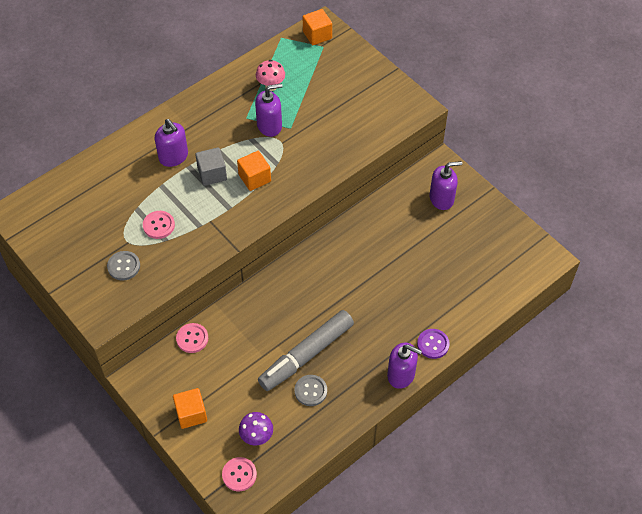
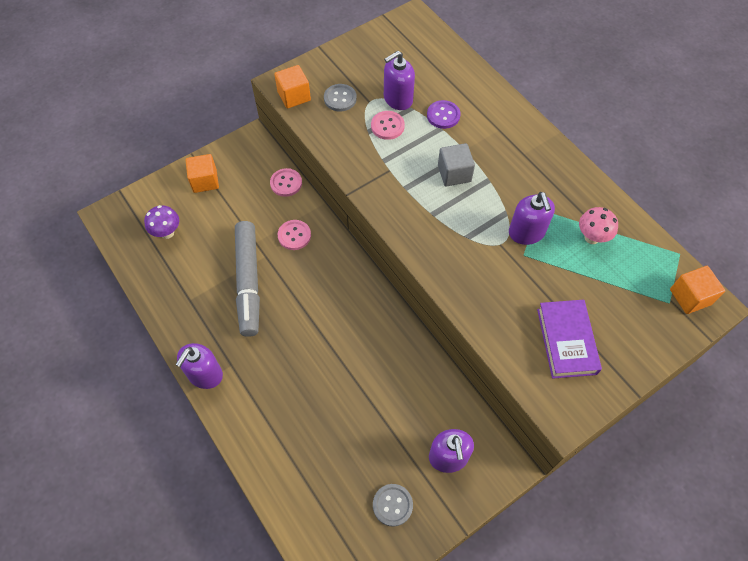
camera: 95 degrees right, 5 degrees up
(173, 157) = (479, 139): purple soap dispenser -> purple soap dispenser (398, 99)
(239, 474) = (133, 217): pink button -> pink button (294, 235)
(254, 178) = (446, 214): orange cube -> orange cube (294, 96)
(306, 355) = (248, 282): grey marker -> grey marker turned 150 degrees counterclockwise
(310, 391) = (206, 283): grey button -> grey button (392, 505)
(362, 104) = (566, 341): none -> purple book
(433, 344) = (236, 415): purple button -> purple button (443, 115)

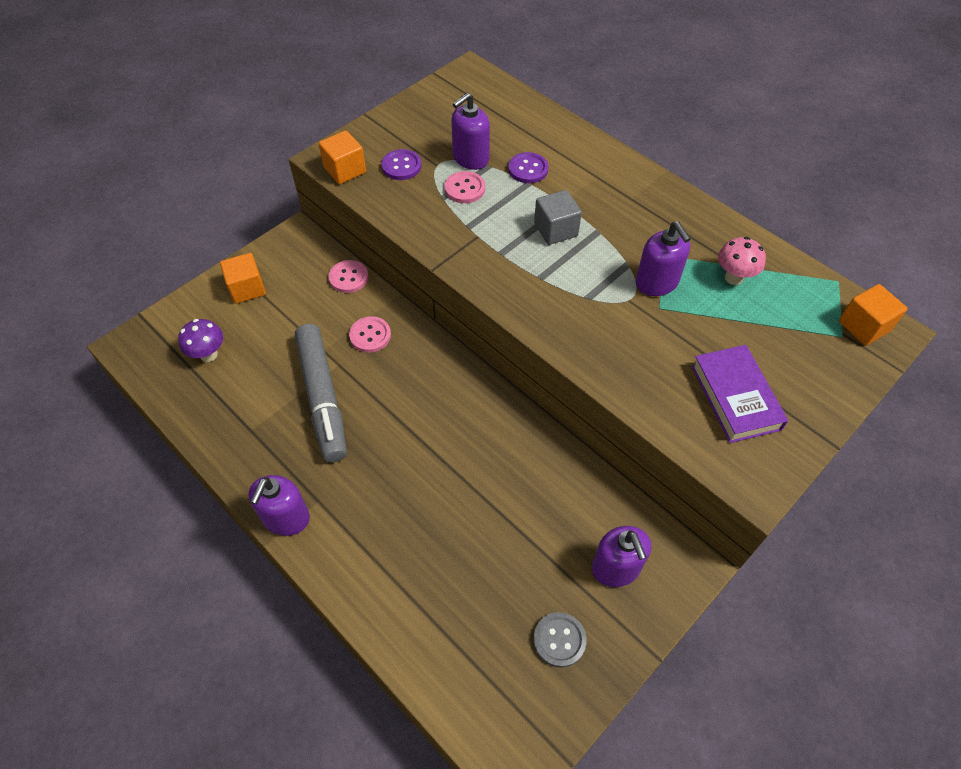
camera: 10 degrees left, 5 degrees down
(340, 98) = (401, 166): grey button -> purple button

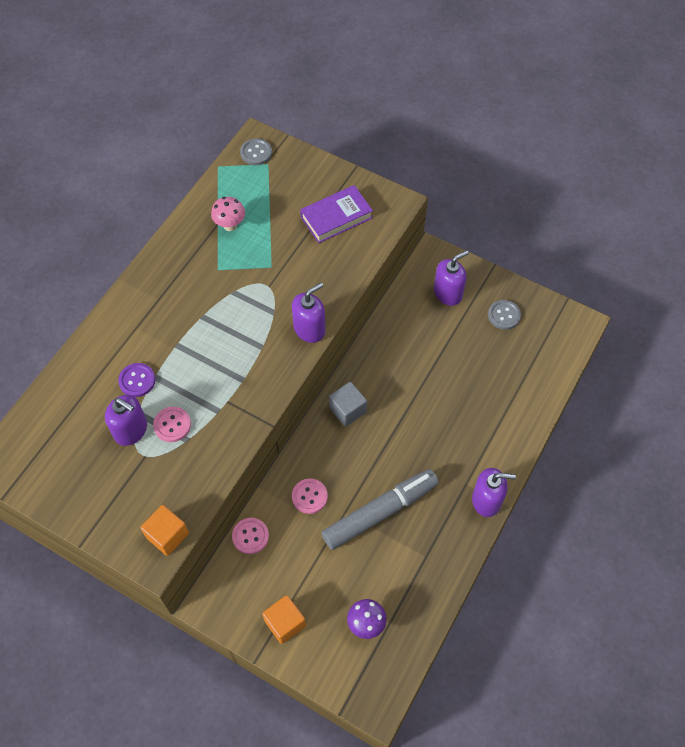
camera: 105 degrees left, 5 degrees up
(401, 166) = (152, 486): purple button -> none
(555, 230) = (207, 346): grey cube -> grey cube (347, 410)
(656, 283) = (247, 271): purple soap dispenser -> purple soap dispenser (309, 329)
(864, 326) = (256, 153): orange cube -> grey button

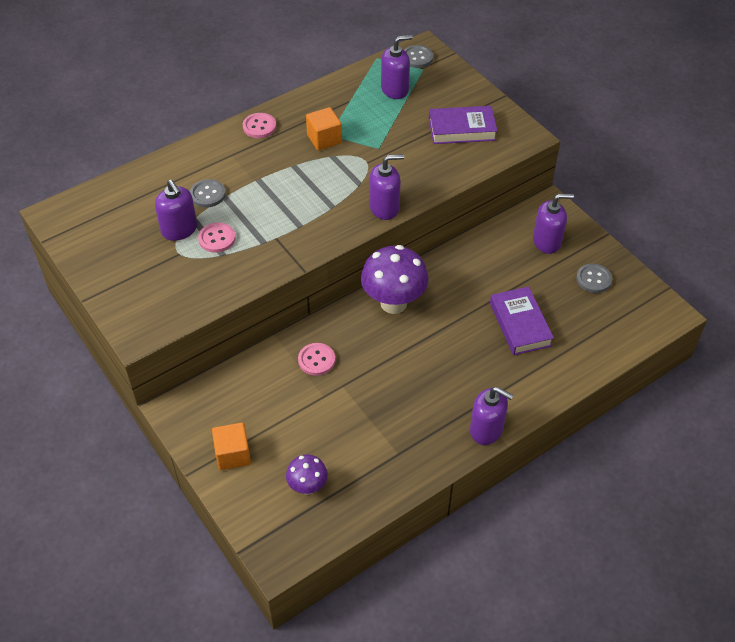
camera: 25 degrees right, 10 degrees down
(137, 380) = (207, 194): purple button -> grey button
(167, 535) = (160, 321): orange cube -> orange cube (324, 139)
(230, 225) = (360, 105): pink mushroom -> none
(250, 536) = (244, 371): pink button -> pink button (259, 126)
(253, 196) = (395, 89): none -> purple soap dispenser
(347, 410) = (393, 303): grey cube -> purple mushroom
(380, 512) = (375, 399): grey marker -> none
(465, 386) = (520, 324): none -> purple book

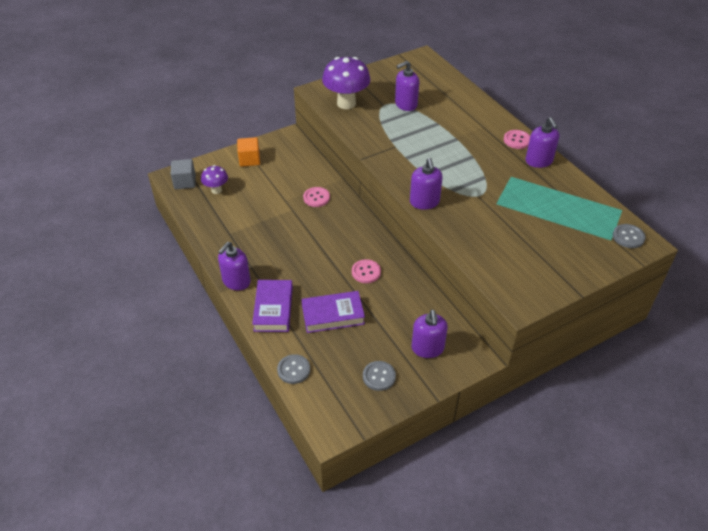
camera: 95 degrees right, 5 degrees down
(207, 194) = (440, 116): grey button -> grey button (293, 370)
(217, 238) = (396, 120): pink button -> pink button (366, 272)
(290, 536) = (185, 182): none -> grey cube
(324, 139) = (505, 173): orange cube -> none
(393, 303) = (364, 240): purple mushroom -> purple mushroom (346, 103)
(395, 89) = (577, 218): purple soap dispenser -> purple soap dispenser (539, 161)
(462, 129) = (526, 258): purple book -> purple book (273, 309)

